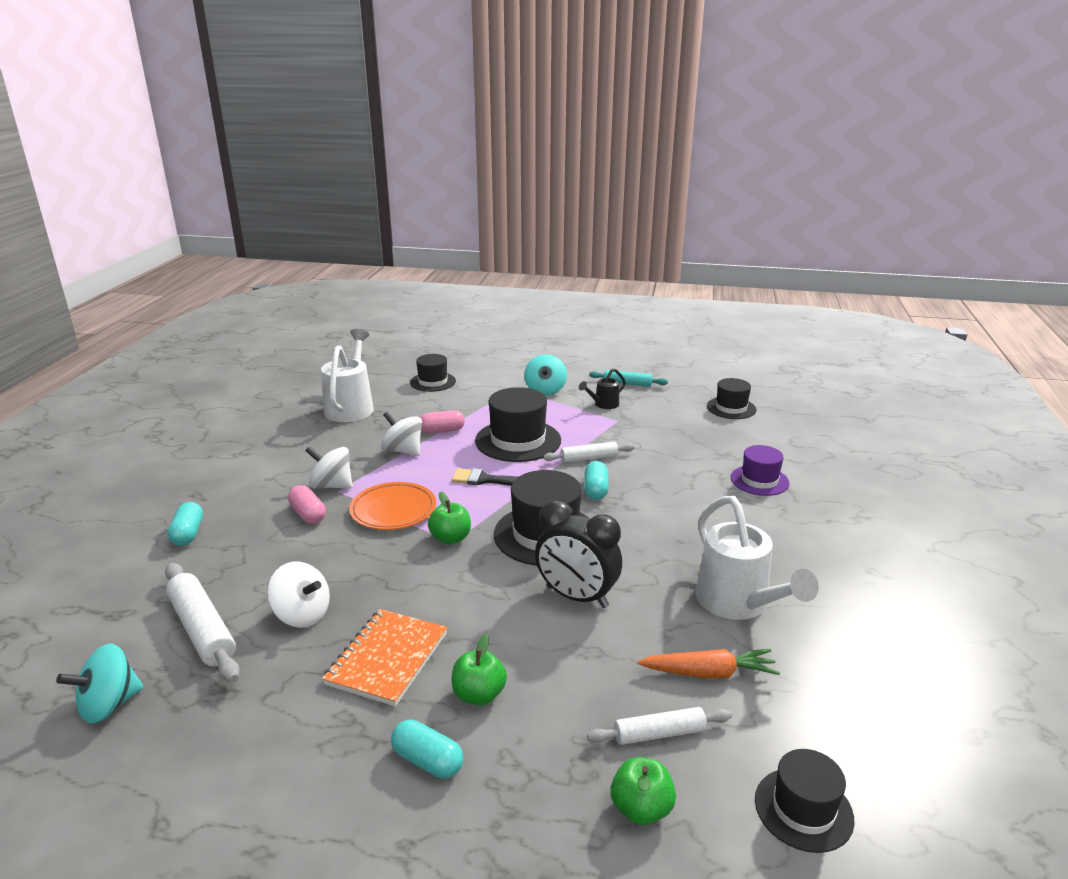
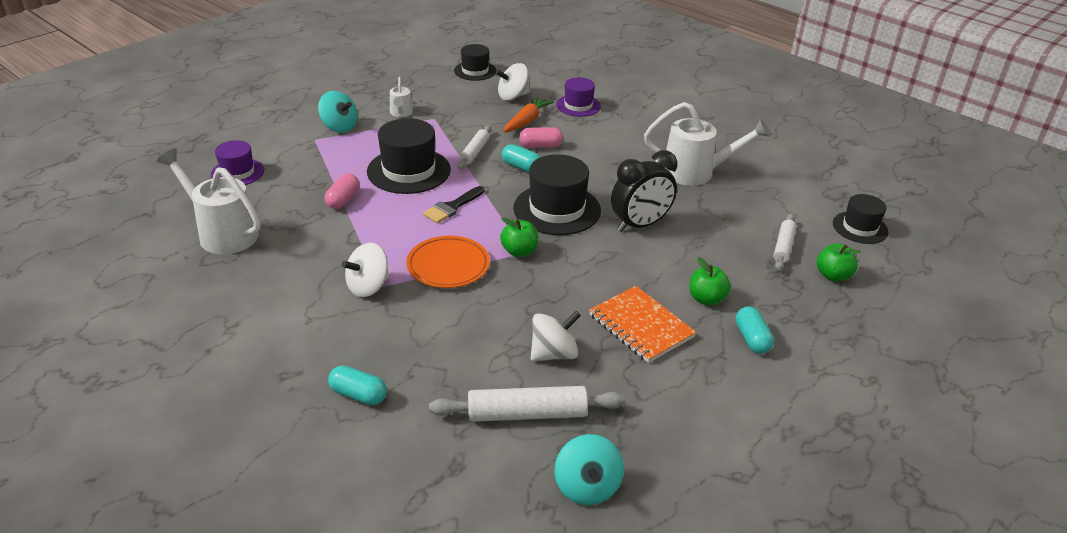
camera: 60 degrees left, 10 degrees up
(308, 514) = (404, 313): pink capsule -> pink capsule (540, 146)
(403, 451) = (353, 230): white spinning top -> white spinning top (513, 96)
(427, 761) = (752, 339): turquoise capsule -> turquoise capsule turned 75 degrees counterclockwise
(433, 382) = (237, 172): black hat -> purple hat
(603, 404) = (401, 113): black watering can -> white watering can
(627, 383) = (381, 90): turquoise rolling pin -> none
(708, 673) = (747, 210): orange carrot -> orange carrot (526, 121)

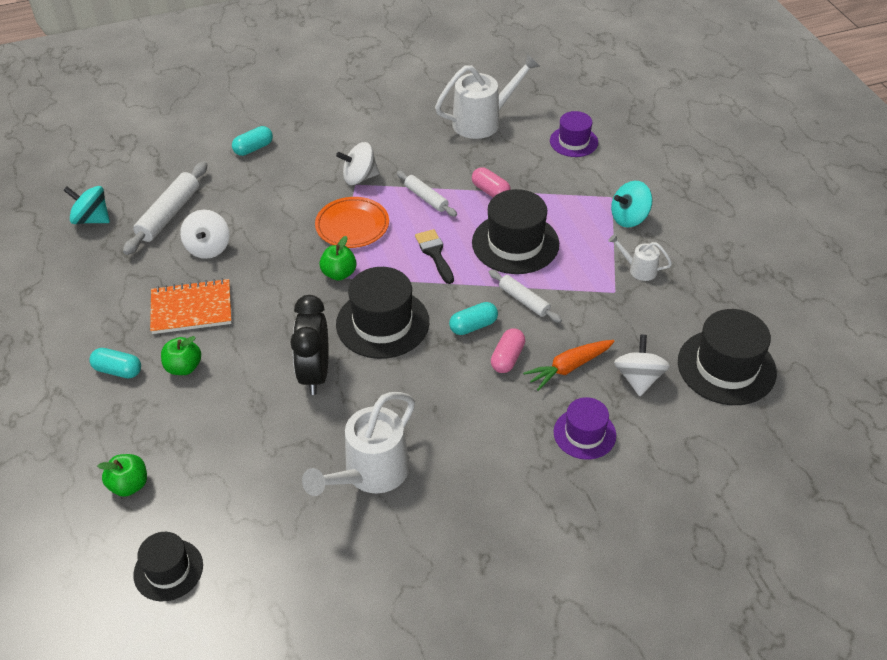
camera: 120 degrees right, 10 degrees up
(368, 287) = (359, 177): white spinning top -> white spinning top turned 90 degrees counterclockwise
(475, 71) = (726, 367): black hat -> black hat, size x1.64
(526, 121) = (569, 367): orange carrot -> orange carrot turned 90 degrees clockwise
(783, 247) = (197, 472): white rolling pin -> white rolling pin (426, 198)

